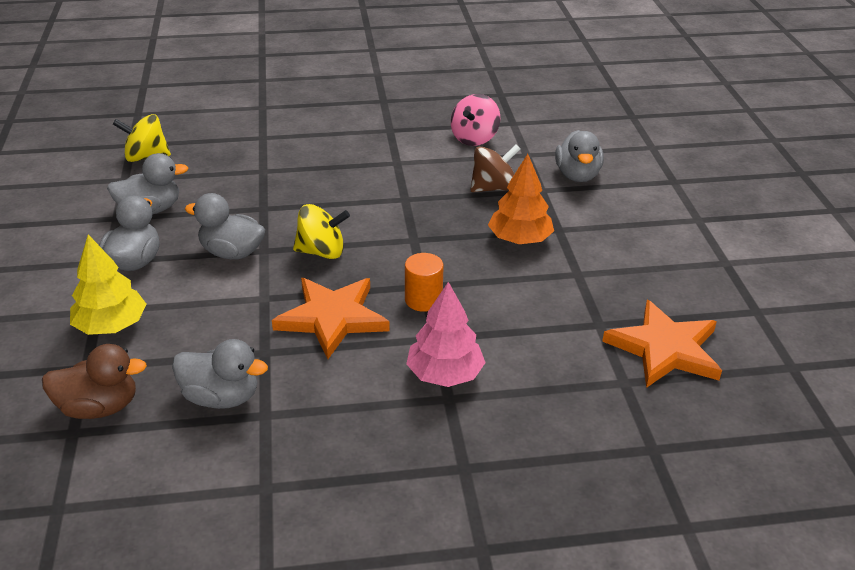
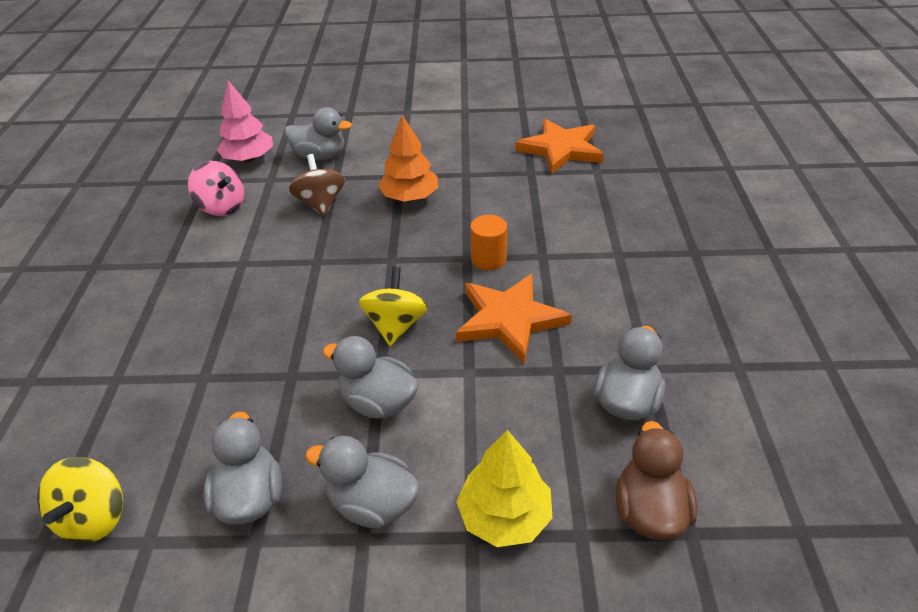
camera: 80 degrees left, 5 degrees up
(232, 253) = (378, 402): grey duck -> grey duck turned 90 degrees clockwise
(445, 374) = (590, 254): pink tree -> pink tree (249, 159)

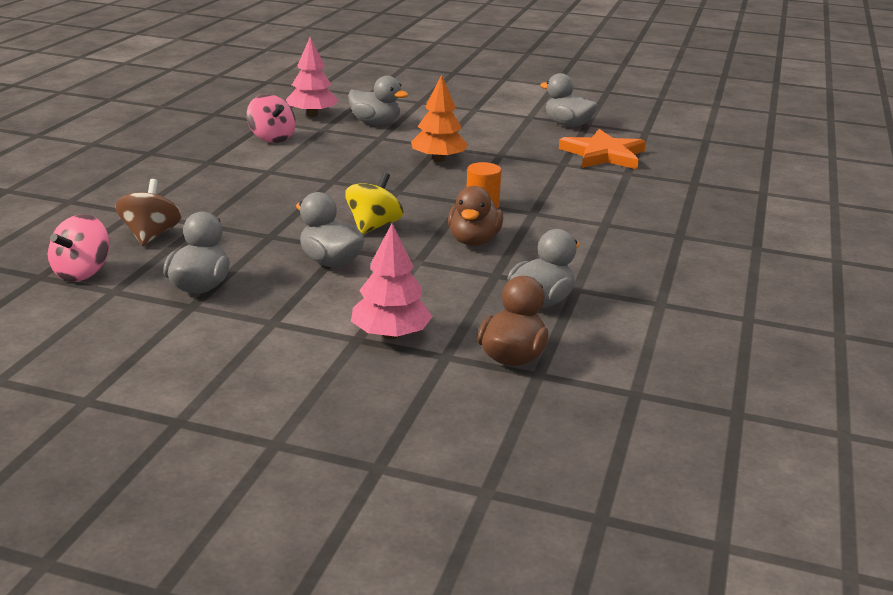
camera: 15 degrees right, 15 degrees down
(94, 517) = (82, 272): yellow spinning top -> pink spinning top
(320, 204) = (357, 150): brown spinning top -> brown spinning top (151, 235)
(372, 504) = (290, 308): grey duck -> grey duck (567, 125)
(504, 516) = (391, 335): yellow tree -> pink tree
(509, 319) = (474, 241): orange star -> brown duck

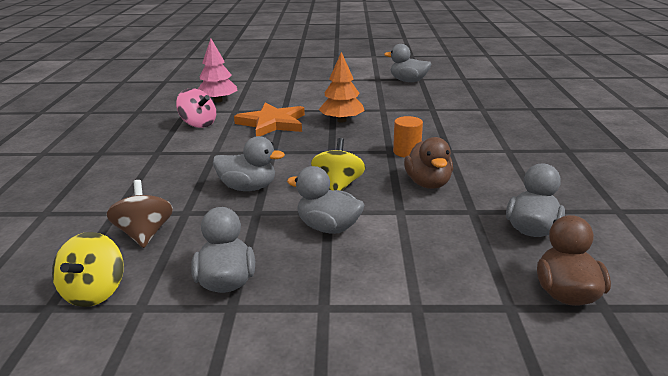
camera: 15 degrees left, 0 degrees up
(82, 272) = (94, 292): pink spinning top -> yellow spinning top
(375, 123) = (271, 100): grey duck -> grey duck (248, 187)
(391, 335) = (442, 295): pink tree -> none
(603, 154) = (453, 98): orange star -> orange star (272, 123)

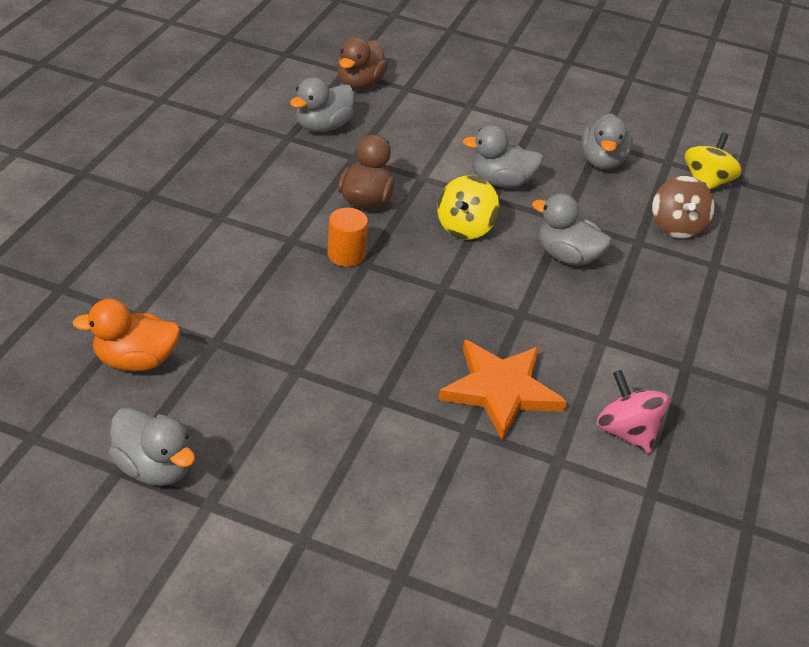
camera: 165 degrees left, 15 degrees up
(218, 101) = (586, 518): pink tree -> none
(328, 227) = (501, 181): grey duck -> grey duck turned 135 degrees clockwise
(341, 120) = (385, 359): orange tree -> none
(458, 98) = (135, 360): none -> orange duck

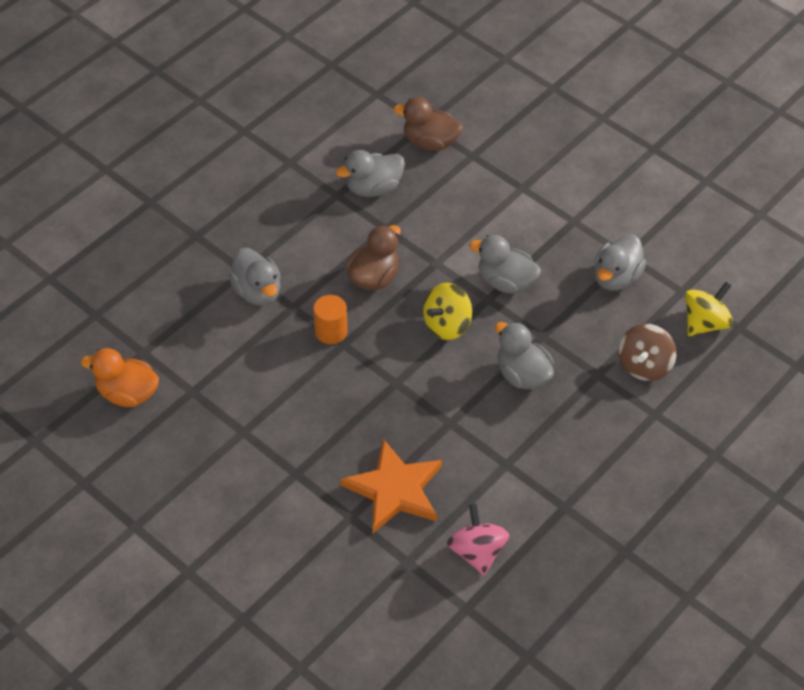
camera: 25 degrees right, 10 degrees up
(154, 467) = (108, 487): grey duck -> grey duck (257, 292)
(359, 83) = (430, 142): brown duck -> brown duck turned 60 degrees clockwise

